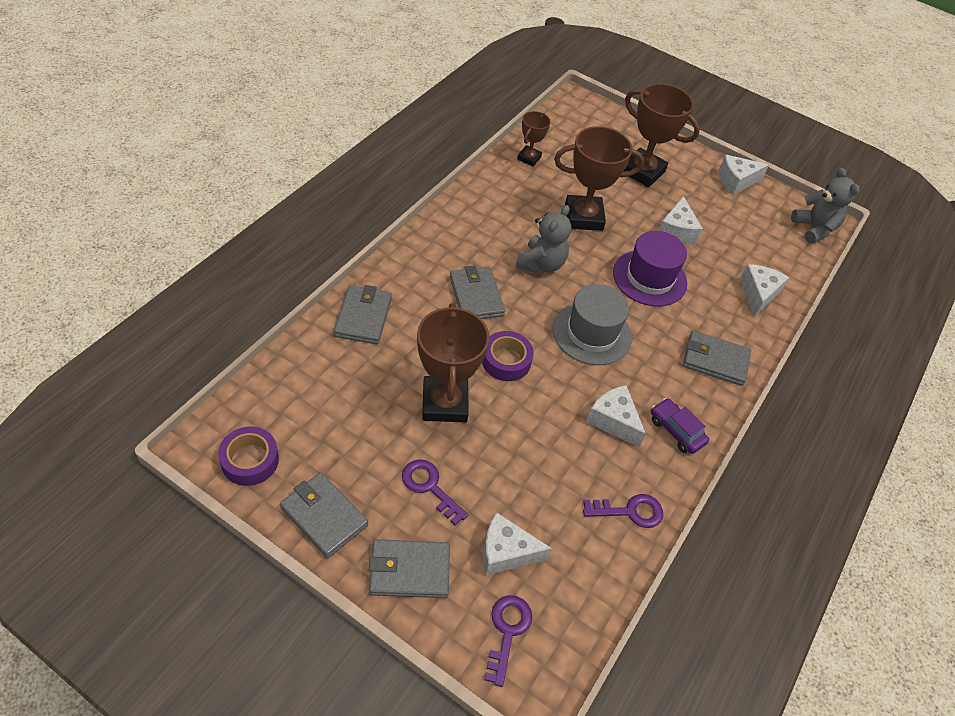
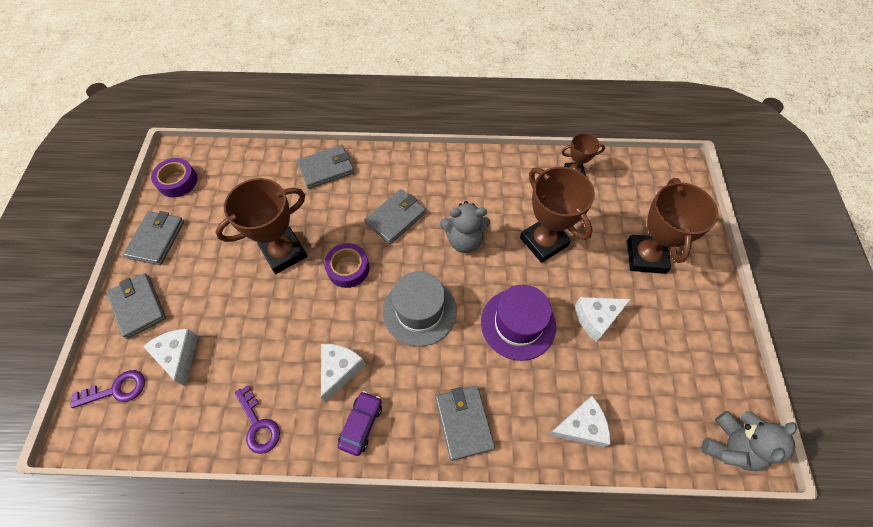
camera: 65 degrees right, 10 degrees up
(430, 487) = (208, 282): purple key -> none
(736, 181) = (719, 339): white cheese -> none

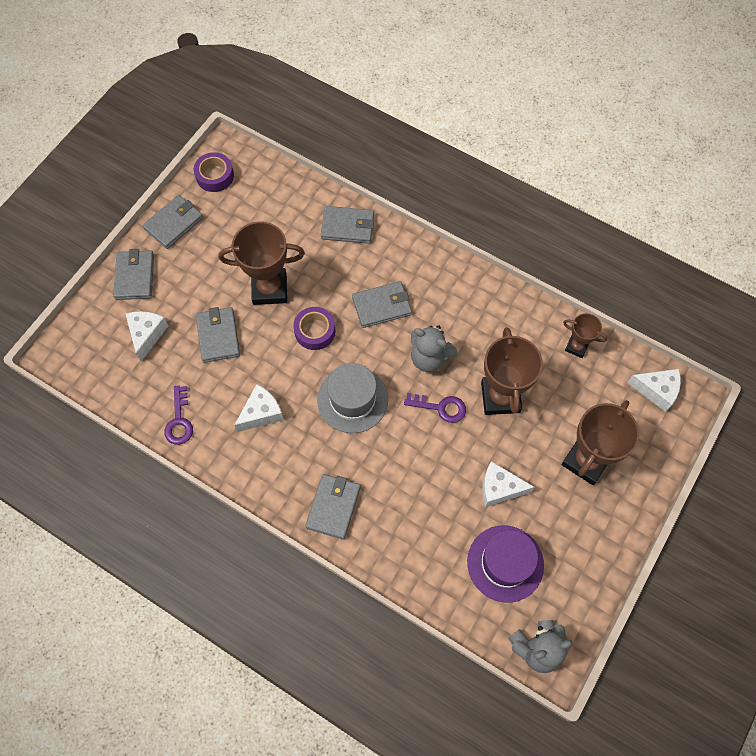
camera: 30 degrees right, 5 degrees up
(116, 389) = (91, 337): purple key -> purple key (440, 407)
(256, 319) = (218, 336): none -> grey wallet
(361, 424) = (254, 463): purple car -> none
(518, 324) = (428, 455): purple hat -> purple hat (505, 563)
(580, 427) = (423, 563): white cheese -> white cheese (656, 390)

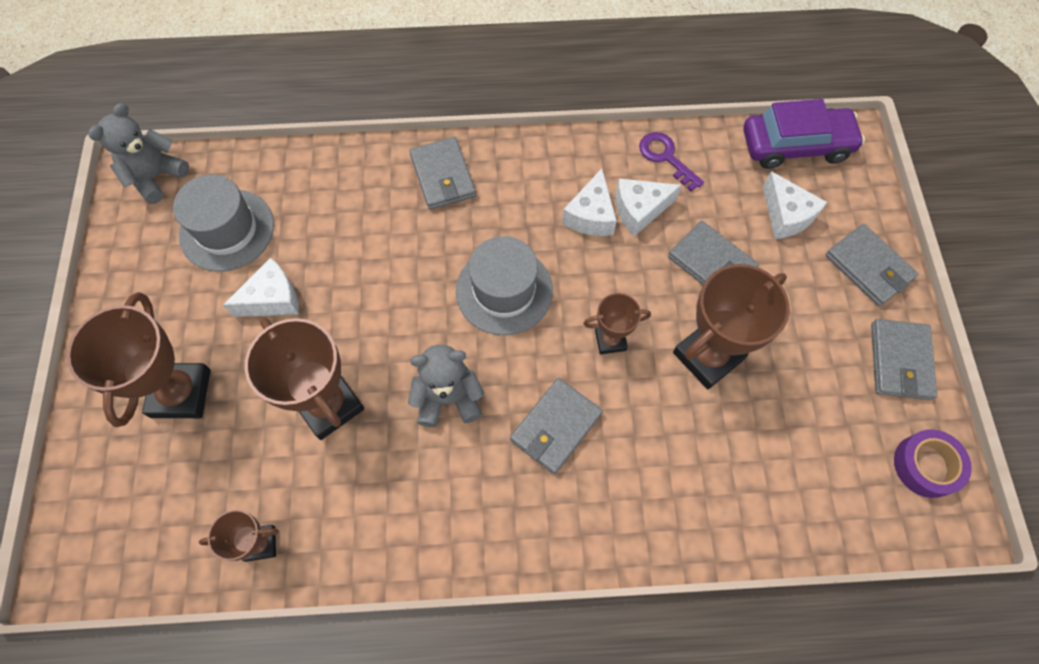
camera: 145 degrees right, 0 degrees up
(92, 373) = (795, 145): none -> purple car
(315, 331) = (610, 340): purple tape -> brown trophy
(348, 226) = (689, 514): grey wallet -> none
(440, 407) = (395, 346): purple key -> none
(505, 563) = (227, 230): purple hat -> grey hat
(656, 390) = (118, 550): white cheese -> white cheese (639, 210)

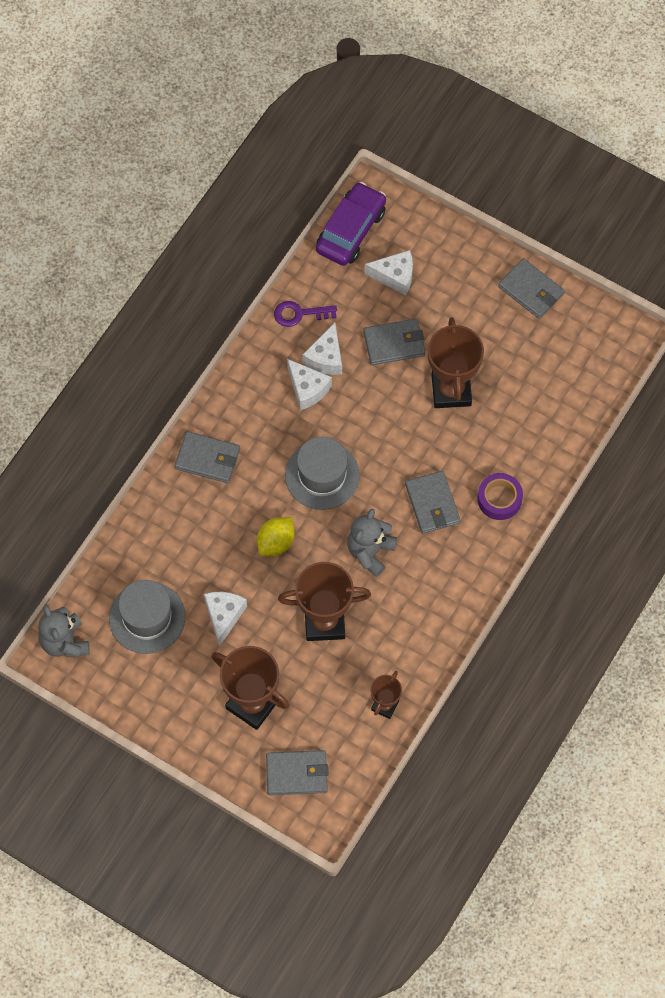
camera: 55 degrees left, 0 degrees up
(393, 295) = (276, 543): none -> yellow lemon
(610, 340) = (401, 437): brown trophy -> none
(868, 267) = (463, 258): grey wallet -> grey wallet (297, 774)
(926, 465) = (595, 327): purple tape -> purple tape (499, 499)

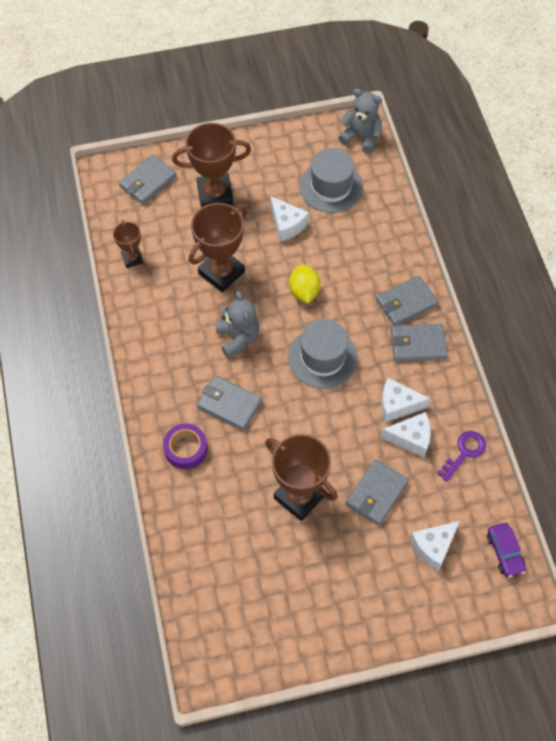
camera: 135 degrees right, 5 degrees down
(326, 357) = (411, 438): white cheese -> white cheese turned 120 degrees clockwise
(350, 230) = (505, 552): purple car -> purple car, size x0.57
(531, 290) = (322, 636): grey wallet -> grey wallet (418, 344)

